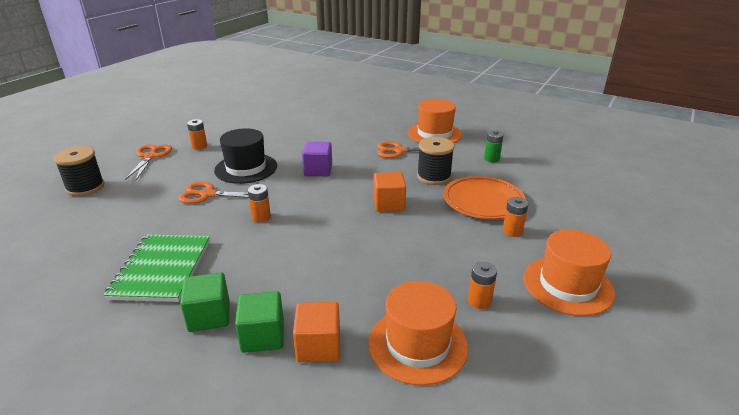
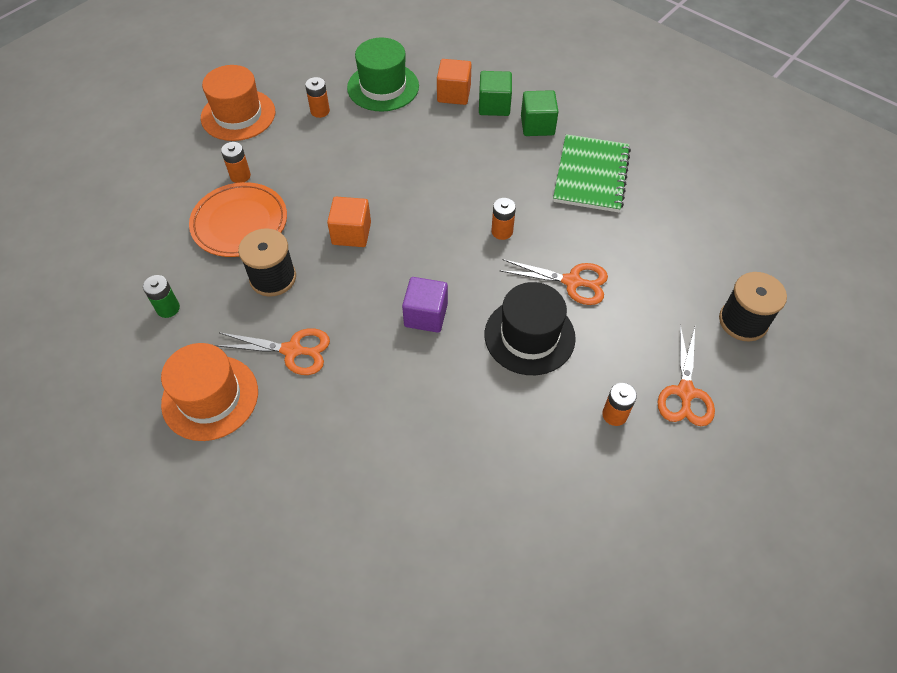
camera: 170 degrees left, 25 degrees up
(417, 344) = (383, 87): orange hat -> green hat

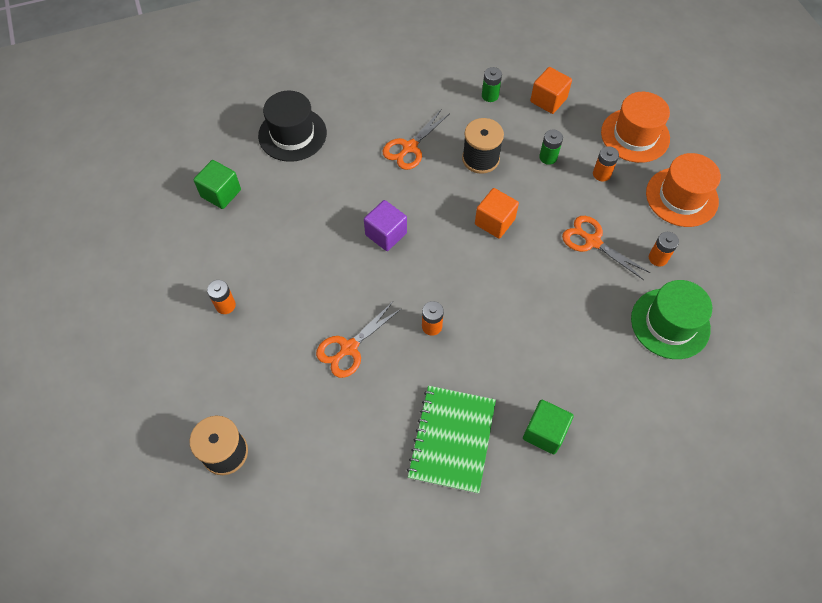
camera: 120 degrees right, 5 degrees up
(210, 397) = (403, 96): orange hat -> orange hat (635, 135)
(240, 223) = (548, 157): orange plate -> green battery
(454, 94) = (629, 380): orange cube -> orange cube (548, 100)
(494, 106) = (594, 408): green cube -> green cube (221, 193)
(529, 336) = (323, 289): black hat -> black hat (292, 134)
(591, 175) = (452, 439): green notebook -> green notebook turned 60 degrees clockwise
(685, 392) = (205, 362): orange scissors -> orange scissors (592, 241)

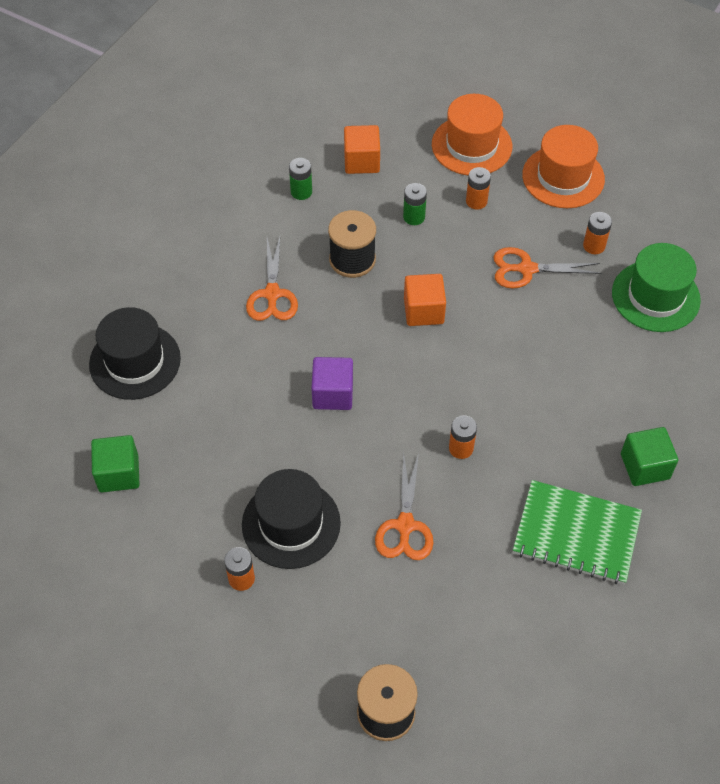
camera: 40 degrees left, 5 degrees down
(284, 294) = (291, 524): none -> black hat
(452, 439) = (576, 533): green notebook -> green notebook turned 45 degrees counterclockwise

